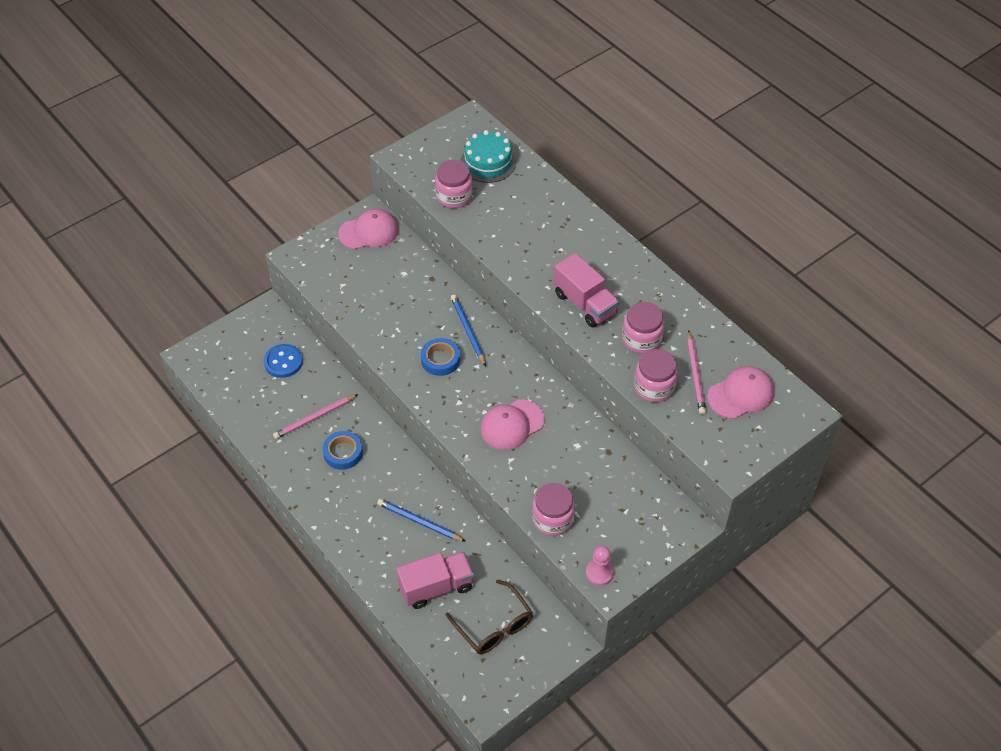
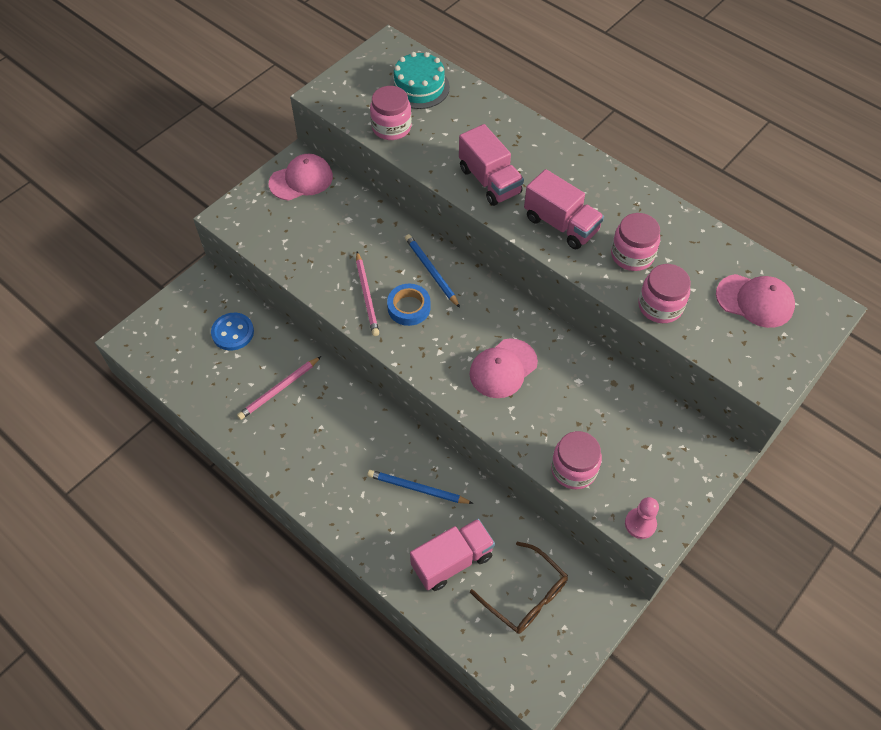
camera: 10 degrees left, 5 degrees up
(343, 453) = (318, 424): blue tape -> none
(531, 256) = (489, 181): none -> pink truck
(695, 374) = (700, 286): pink pencil -> pink pencil (367, 295)
(741, 394) = (755, 301): pink cap -> pink cap turned 60 degrees clockwise

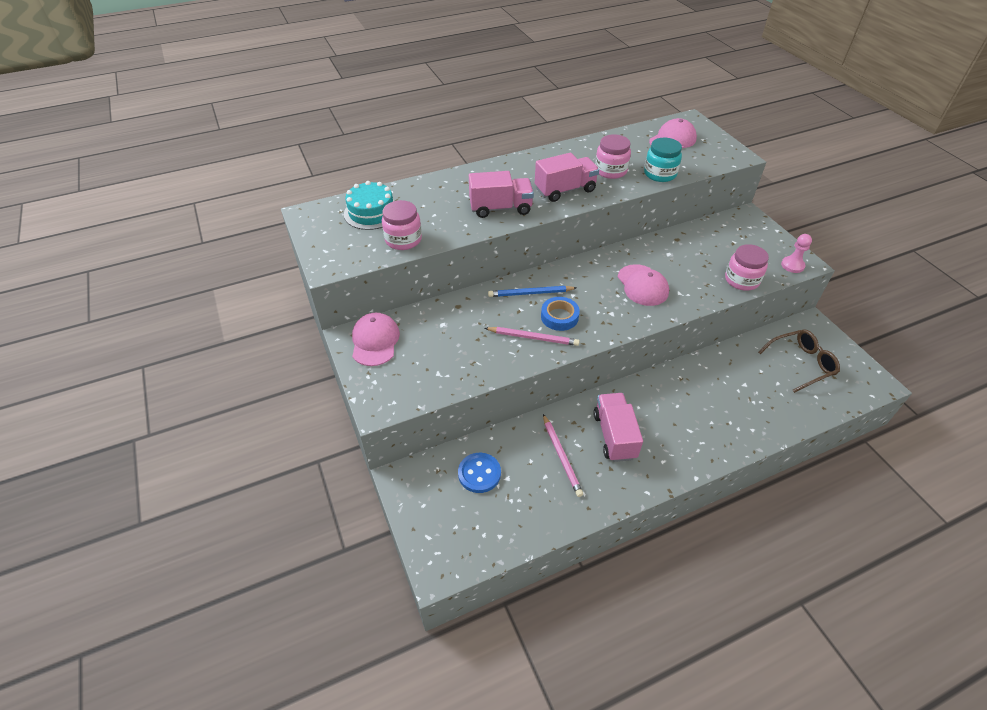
camera: 65 degrees left, 10 degrees down
(417, 489) = (695, 394): blue pencil -> none
(452, 561) = (764, 394): pink truck -> pink truck (614, 436)
(660, 306) = (660, 174): pink jar -> turquoise jar

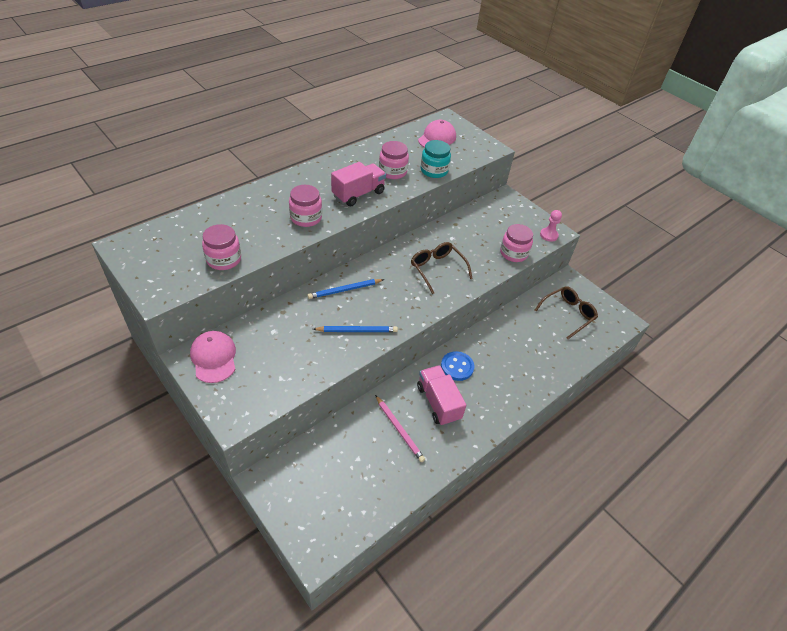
camera: 20 degrees left, 0 degrees up
(371, 212) = (185, 236): turquoise cake -> none
(479, 473) = (332, 460): blue button -> blue button (457, 367)
(500, 208) = (306, 218): pink truck -> pink jar
(533, 337) = (357, 330): pink pencil -> blue pencil
(559, 317) = (375, 308): blue tape -> none
(642, 285) = (437, 269): pink cap -> brown glasses

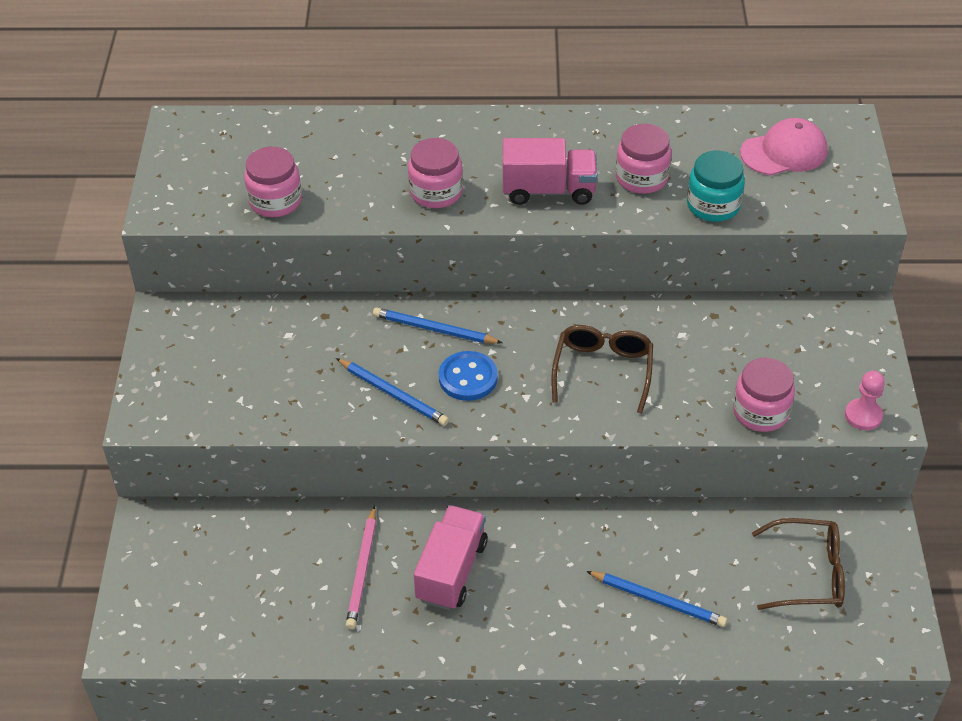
camera: 45 degrees right, 0 degrees up
(214, 358) = (190, 329): pink cap -> none
(457, 367) = (531, 540): blue button -> blue button (468, 378)
(530, 359) = (658, 600): none -> blue pencil

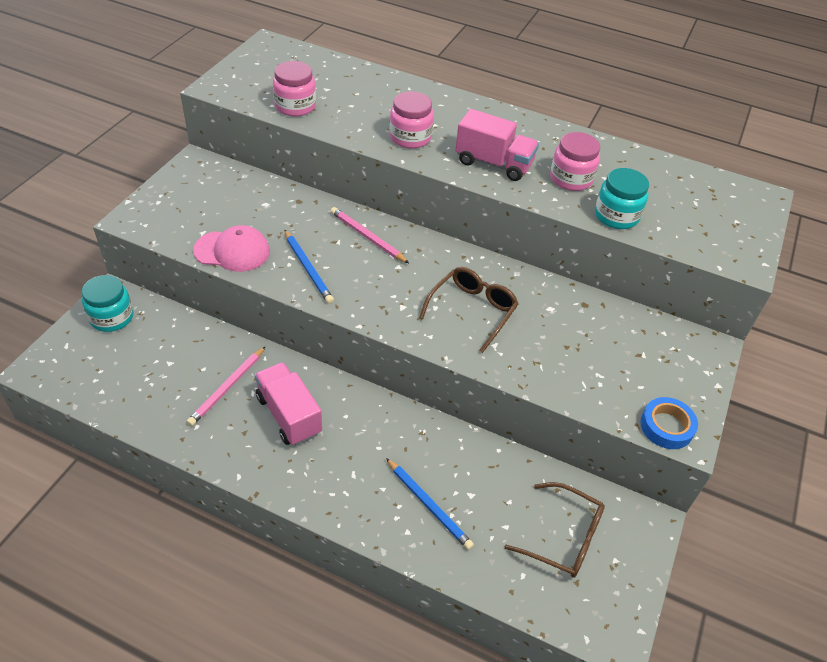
camera: 20 degrees right, 0 degrees up
(166, 547) = (112, 317): none -> turquoise jar
(434, 329) = (367, 237): blue pencil -> pink pencil
(451, 571) = (289, 415): pink truck -> pink truck turned 75 degrees counterclockwise
(468, 378) = (368, 278): blue button -> none
(760, 412) = (580, 389): pink jar -> none
(784, 152) = (697, 199): pink cap -> pink cap (232, 251)
(863, 416) = (666, 426): pink pawn -> blue tape

